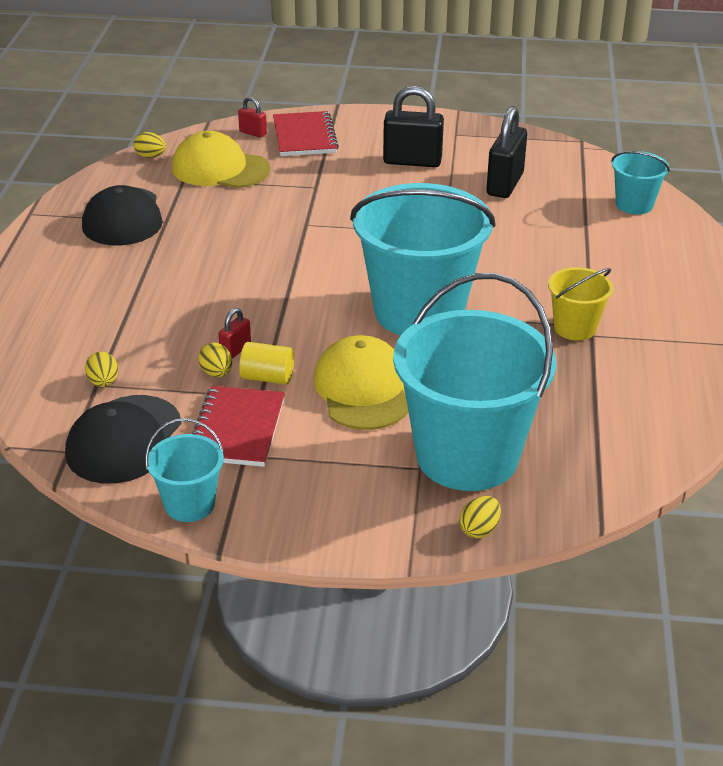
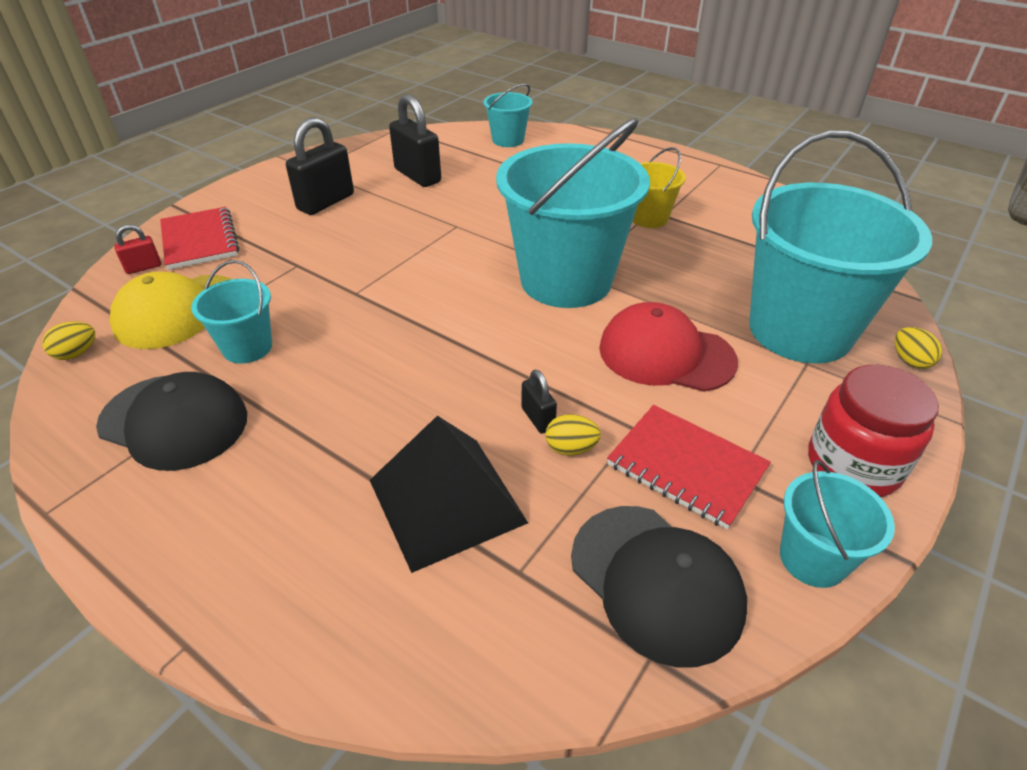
camera: 60 degrees left, 5 degrees up
(103, 382) = (520, 562): yellow egg -> none
(132, 339) = (446, 501): none -> black pyramid
(208, 210) = (247, 347): none -> turquoise bucket
(235, 350) = (538, 418): red padlock -> black padlock
(267, 377) = (605, 411): yellow cylinder -> none
(304, 136) = (200, 240): red notebook -> red notebook turned 45 degrees clockwise
(304, 511) = (853, 465): none -> red jar
(362, 389) = (666, 354): yellow cap -> red cap

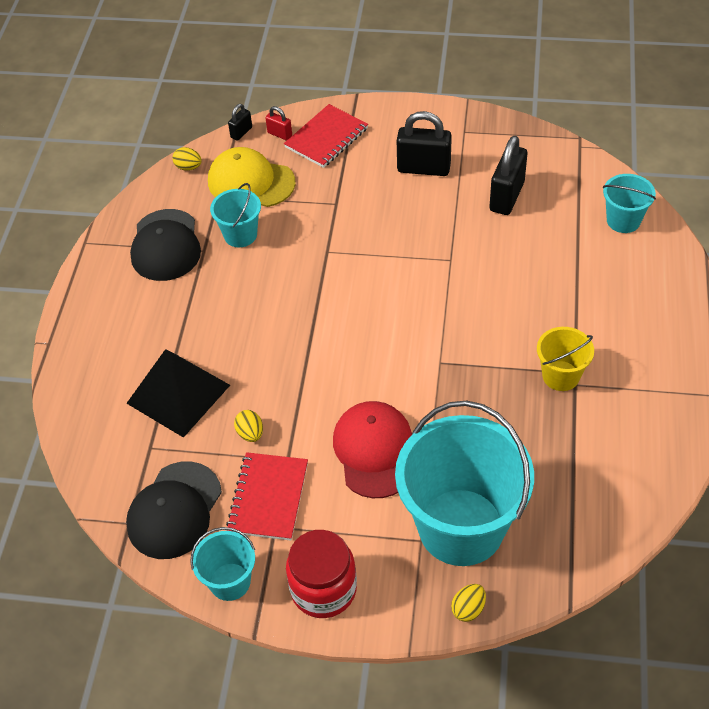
camera: 65 degrees right, 10 degrees up
(538, 418) = (266, 406): black padlock -> black padlock (241, 132)
(566, 280) = (425, 358): turquoise bucket -> none

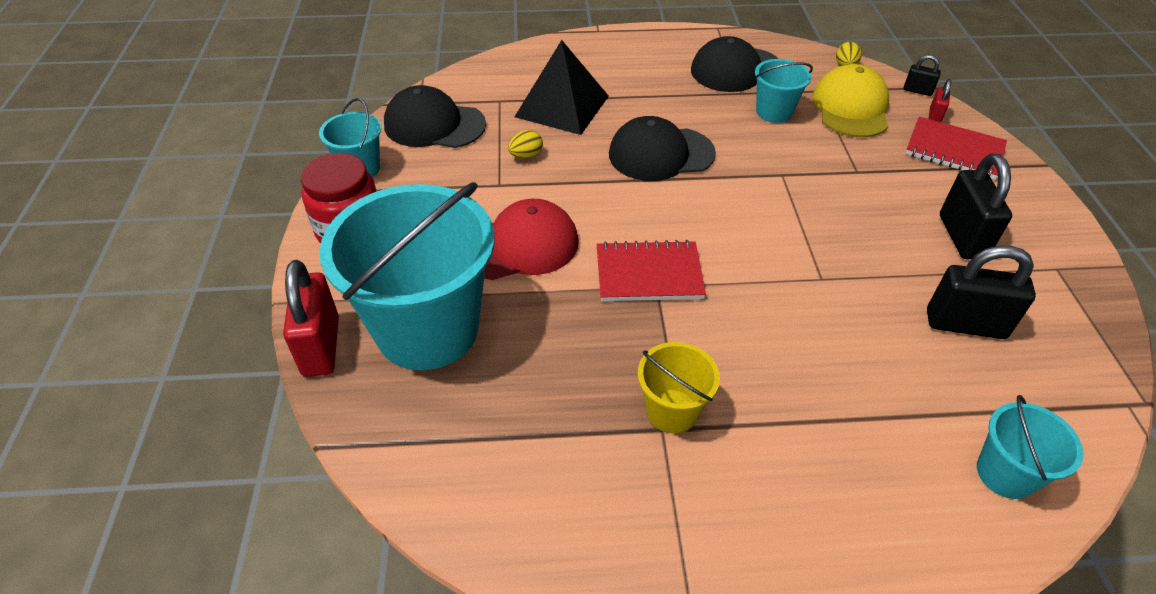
camera: 75 degrees right, 5 degrees down
(268, 498) = (453, 178): red notebook -> red notebook (649, 274)
(277, 328) = (661, 154): none -> black cap
(468, 609) = (321, 346): yellow egg -> red padlock

